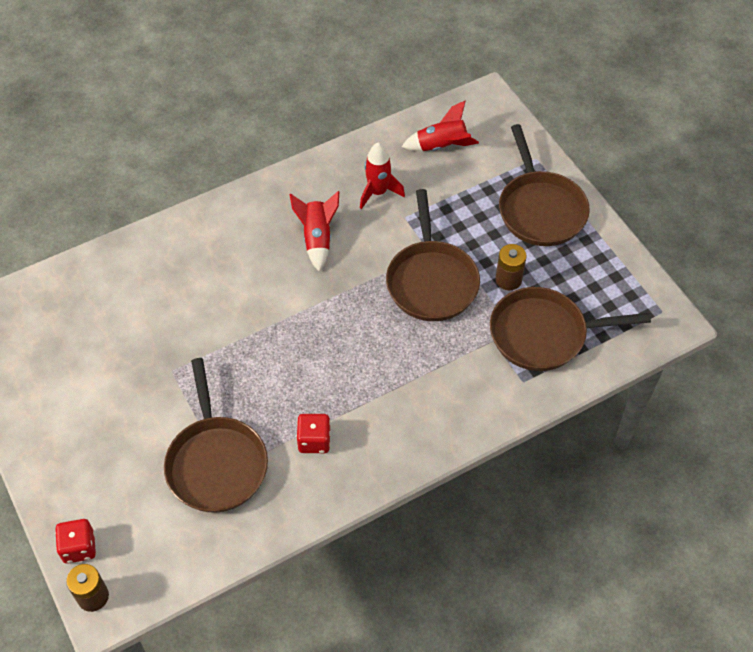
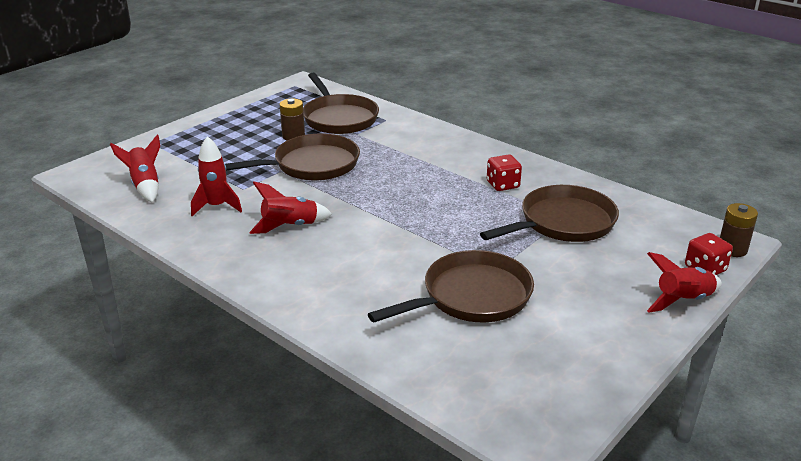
camera: 110 degrees left, 25 degrees down
(49, 497) = (683, 300): none -> red rocket
(540, 209) = (212, 134): brown pan -> brown pan (471, 297)

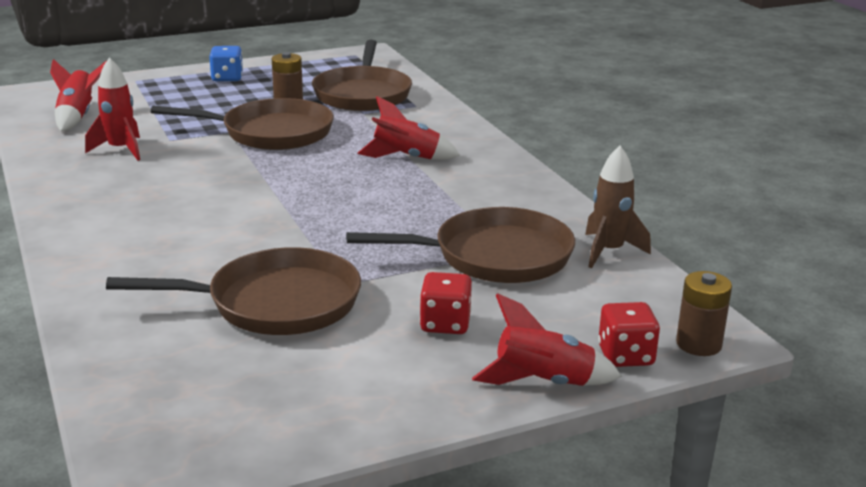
camera: 25 degrees right, 5 degrees down
(223, 125) = (227, 78): none -> blue dice
(290, 226) = (169, 185): red rocket -> red rocket (406, 158)
(502, 185) = (470, 199): red dice -> red dice (445, 324)
(622, 201) = (609, 251): none -> brown rocket

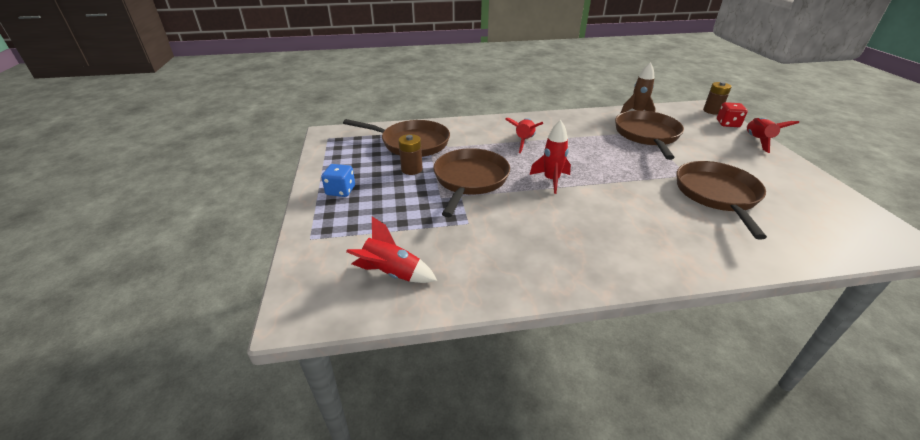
camera: 75 degrees left, 10 degrees up
(121, 150) = (484, 247): red rocket -> red rocket (551, 180)
(445, 324) = (718, 154): red dice -> none

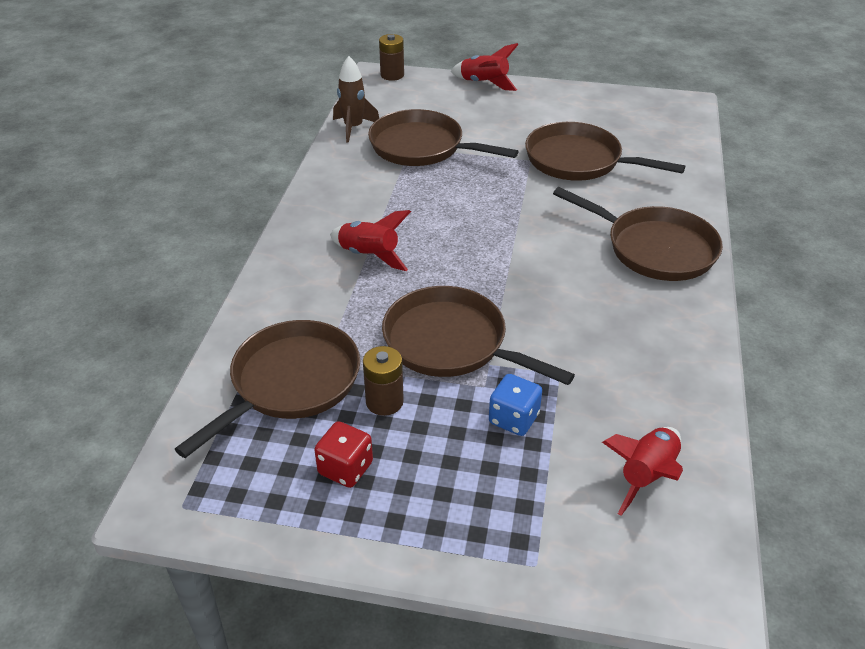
camera: 70 degrees left, 5 degrees up
(341, 191) = (408, 508): blue dice -> blue dice (513, 419)
(551, 180) = (490, 266): red rocket -> none
(645, 248) = (654, 248): none -> brown pan
(727, 124) = (432, 81): red dice -> red dice (345, 468)

